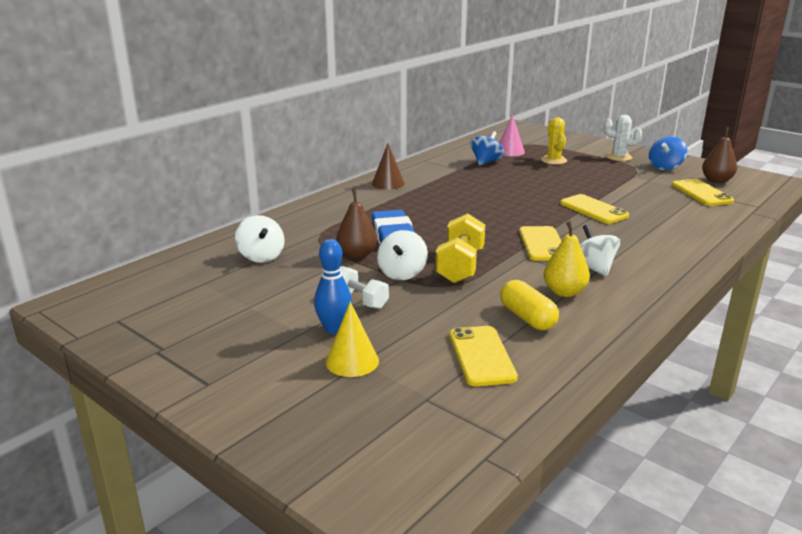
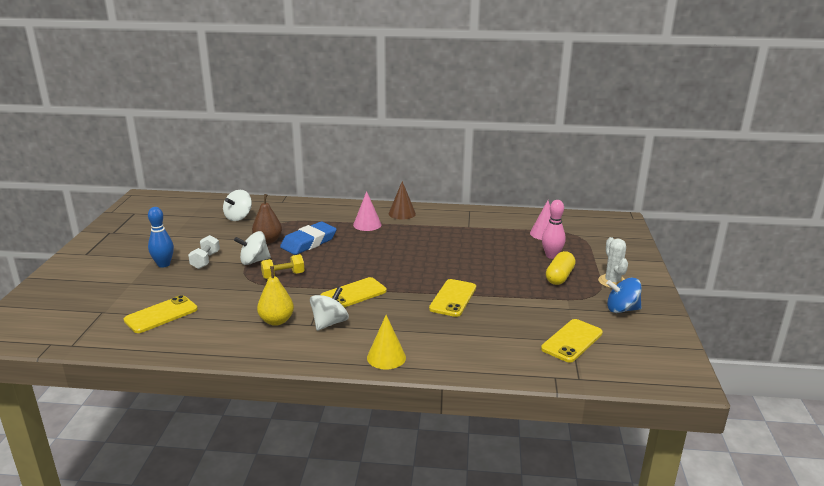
camera: 55 degrees right, 0 degrees up
(352, 361) = (130, 280): yellow cone -> yellow cone (386, 357)
(390, 202) = (367, 224): none -> pink cone
(460, 266) = (283, 275): yellow dumbbell -> yellow dumbbell, size x0.64
(486, 162) = (501, 232): blue spinning top -> none
(527, 318) = (224, 317): yellow capsule -> yellow capsule (559, 277)
(553, 160) = (551, 256): yellow cactus -> pink bowling pin
(716, 181) = (624, 343): brown pear -> none

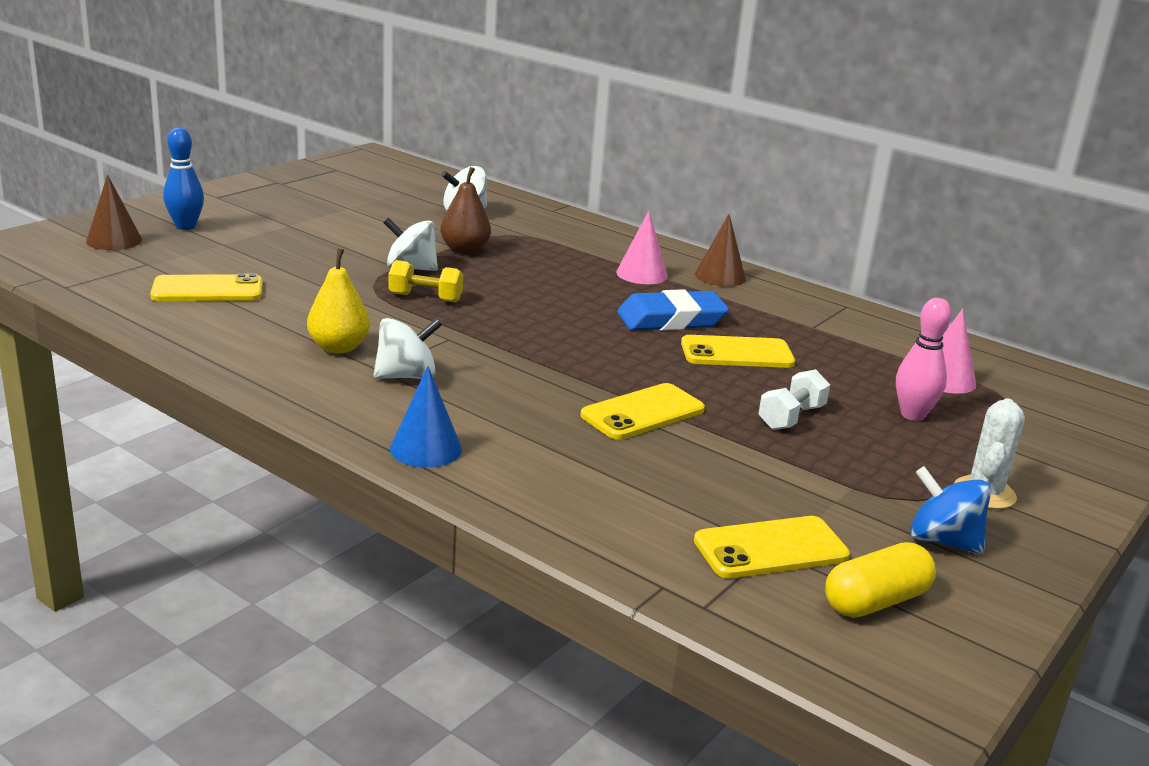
camera: 30 degrees right, 0 degrees up
(60, 304) = (114, 240): none -> brown cone
(163, 264) = (290, 236): blue bowling pin -> blue bowling pin (185, 226)
(205, 260) = (348, 248): white dumbbell -> white dumbbell (791, 417)
(309, 242) = (520, 270): blue eraser -> blue eraser (671, 319)
(353, 294) = (493, 353): yellow phone -> yellow phone (737, 353)
(386, 357) = (426, 449): yellow cone -> blue cone
(559, 277) = (884, 450): yellow capsule -> yellow capsule (876, 601)

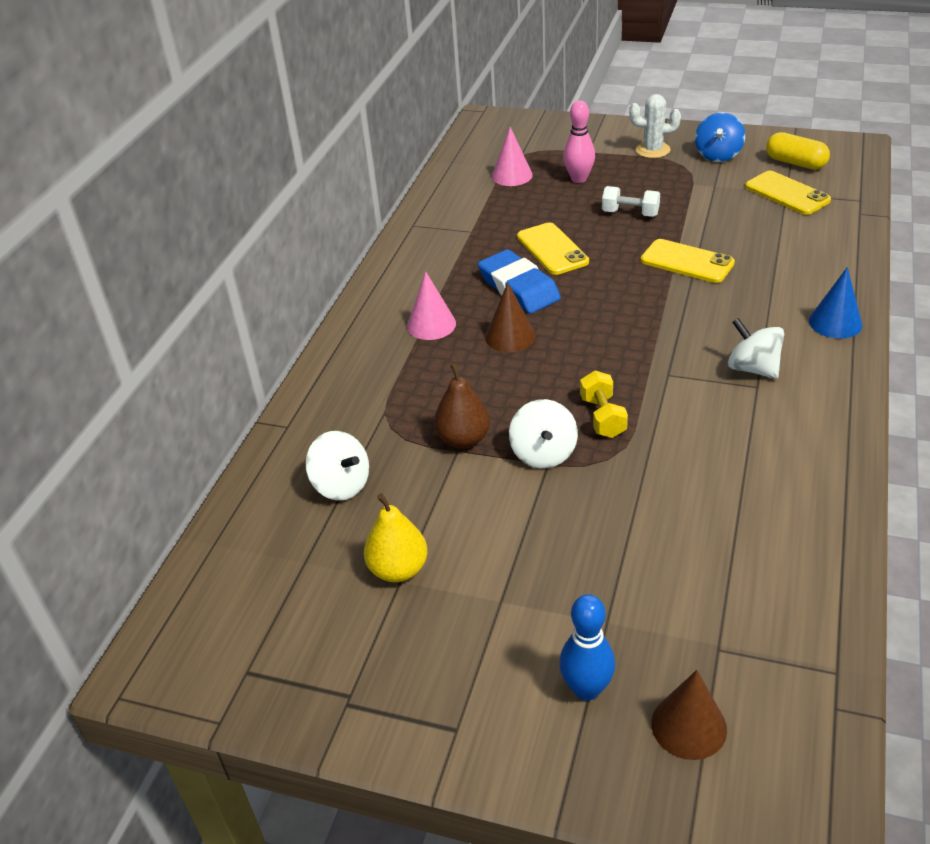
camera: 105 degrees left, 15 degrees up
(207, 290) = (730, 559): yellow phone -> none
(338, 348) = (748, 420): yellow pear -> yellow pear (398, 569)
(720, 276) = (400, 287): brown cone -> brown cone (510, 336)

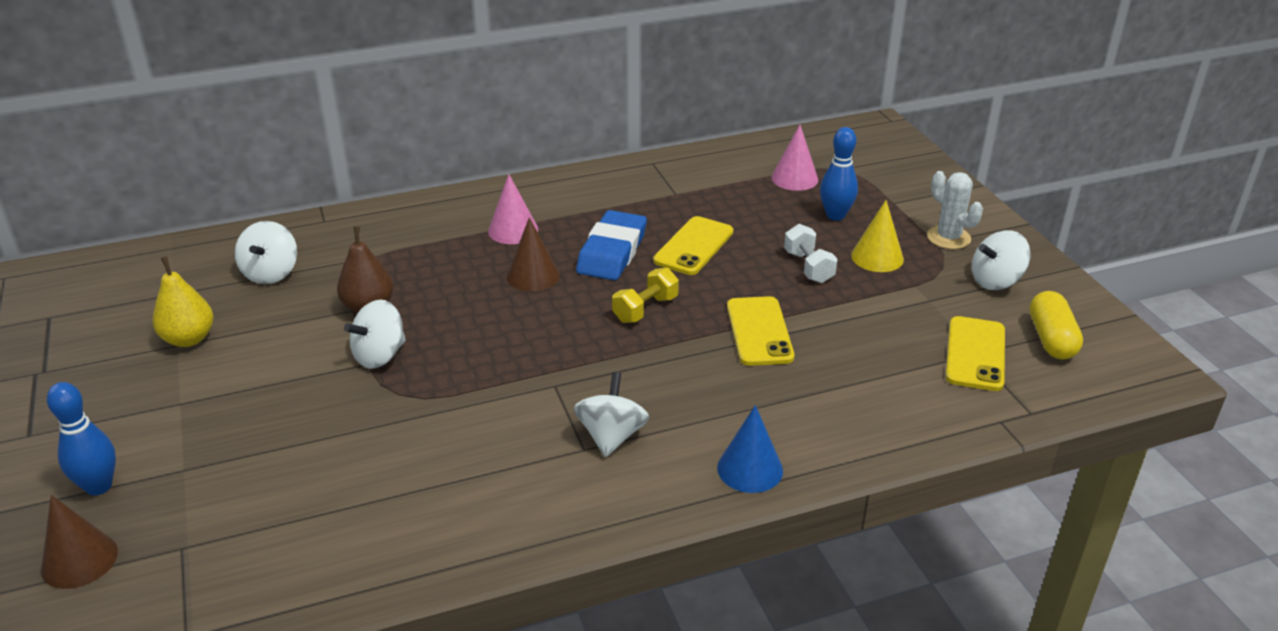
camera: 50 degrees right, 5 degrees down
(579, 179) = (835, 215): pink bowling pin -> blue bowling pin
(602, 417) = (456, 369): yellow dumbbell -> yellow dumbbell (645, 309)
(647, 184) = (877, 257): none -> yellow cone
(718, 155) = (996, 281): blue spinning top -> white spinning top

